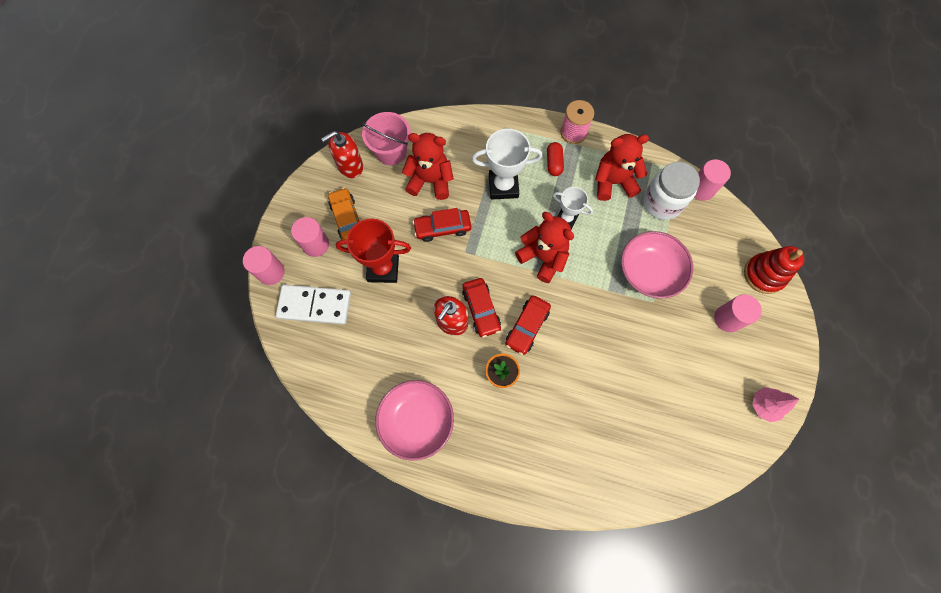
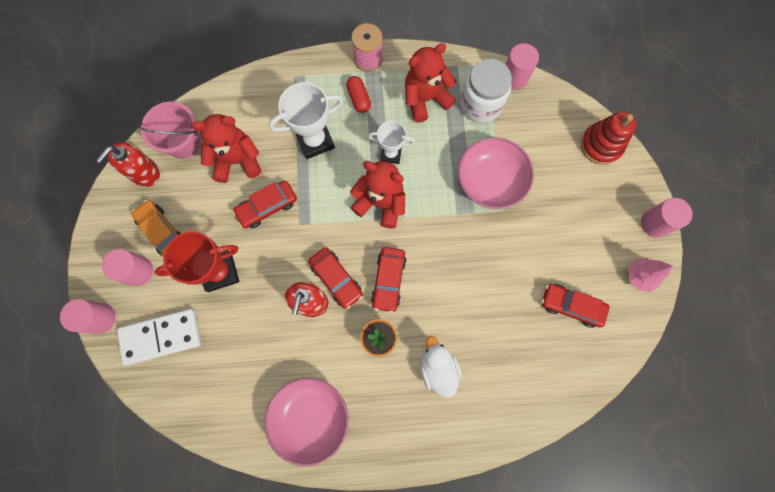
camera: 20 degrees left, 5 degrees up
(545, 420) = (438, 368): none -> white duck
(689, 409) = (571, 306): none -> red car
(727, 319) = (580, 202): pink cylinder -> pink cylinder (654, 223)

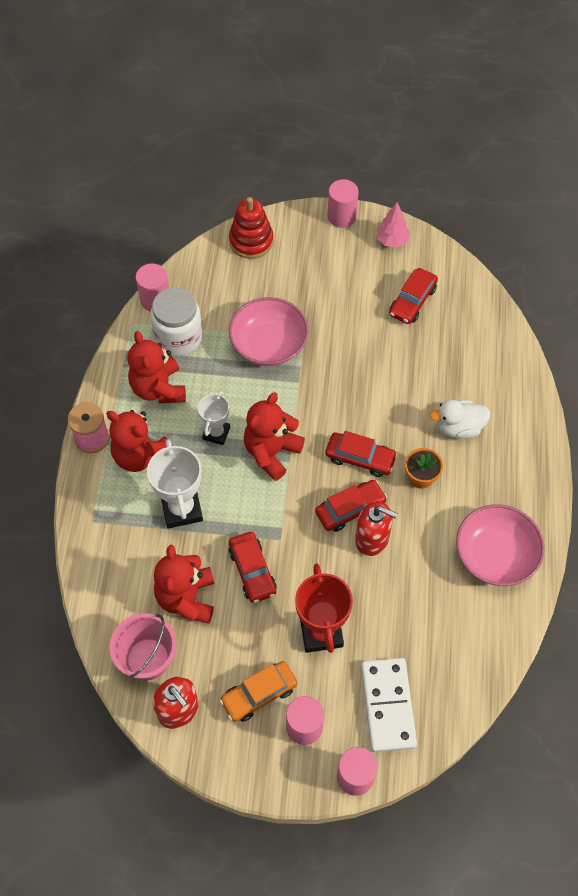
camera: 80 degrees left, 15 degrees down
(359, 98) = (140, 455): red capsule -> red teddy bear

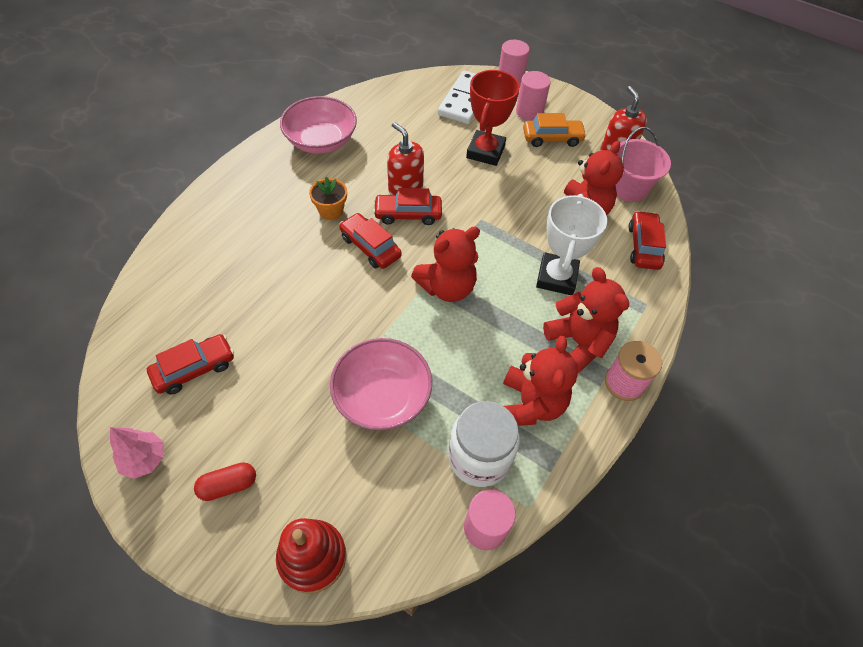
camera: 155 degrees left, 5 degrees down
(216, 433) = (491, 328): white trophy -> none
(252, 571) = (517, 207): red car -> red car (644, 246)
(329, 251) = (228, 485): none -> red capsule
(341, 216) = (171, 532): pink cylinder -> none
(458, 427) = (265, 232): white duck -> none

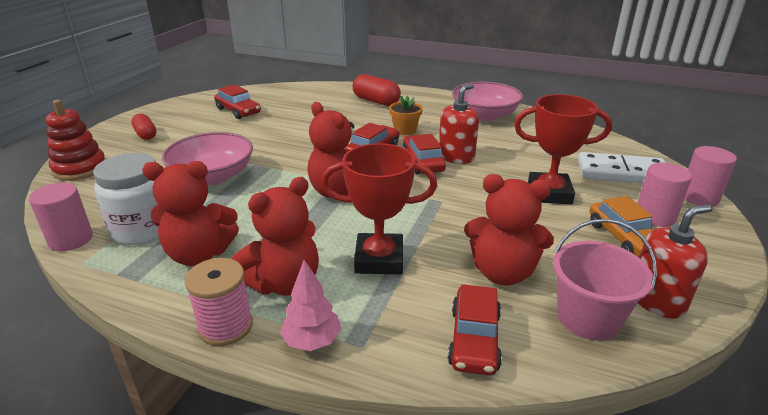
camera: 80 degrees right, 25 degrees down
(145, 459) = (171, 110): pink tree -> pink tree (312, 341)
(236, 218) = (376, 101): none -> red capsule
(556, 277) = (379, 259): white trophy -> red trophy
(644, 246) = (474, 339): red car -> red car turned 105 degrees clockwise

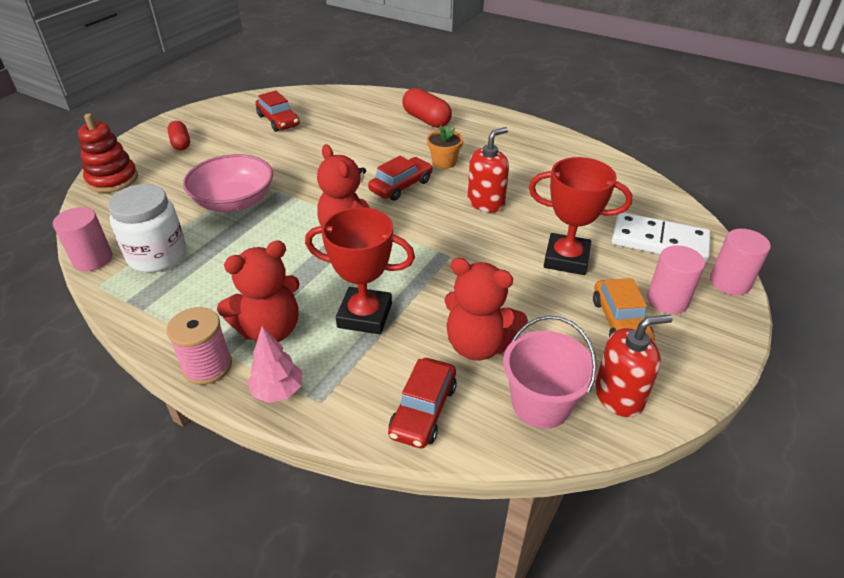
camera: 10 degrees right, 10 degrees up
(199, 254) = (201, 289): red teddy bear -> none
(423, 162) = (448, 205): red car -> none
(485, 115) = (539, 150): pink bowl -> none

